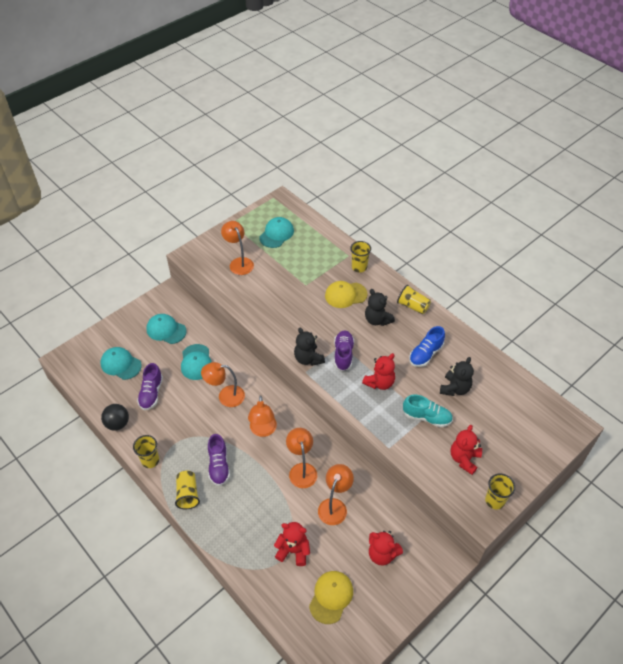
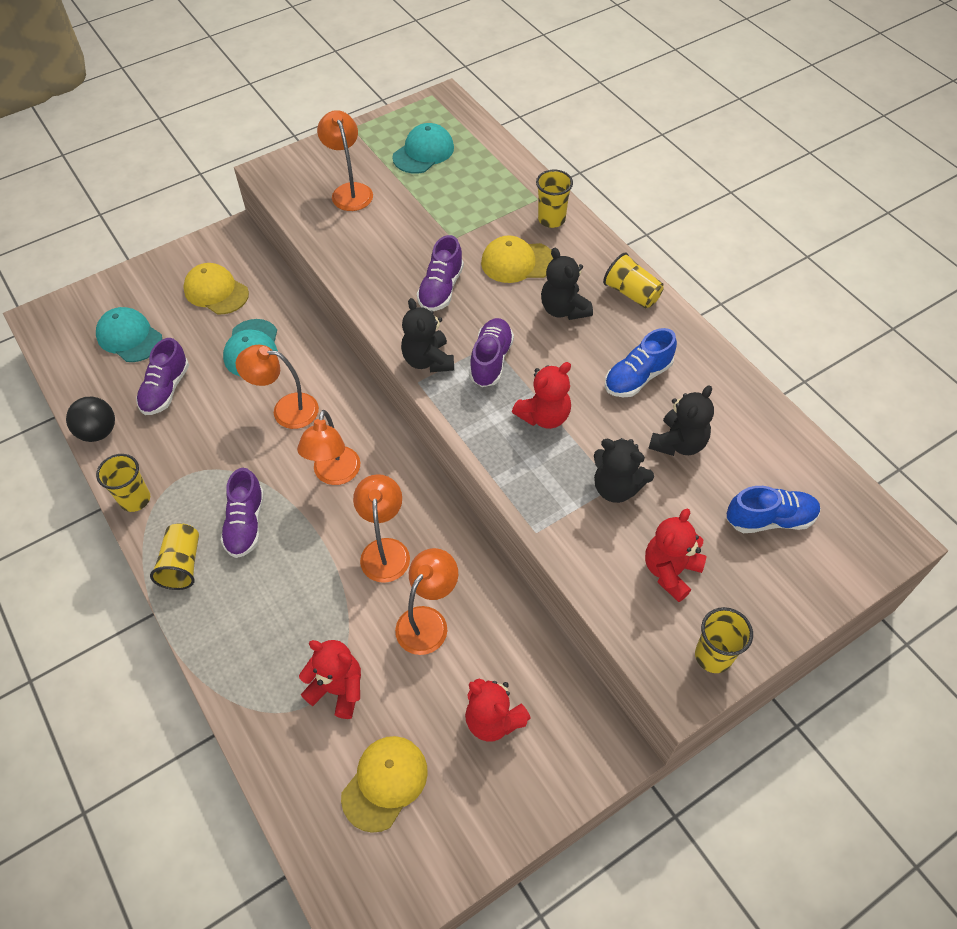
camera: 10 degrees right, 5 degrees up
(166, 330) = (216, 291): turquoise cap -> yellow cap
(306, 316) = (441, 289): none -> purple shoe
(427, 417) = (616, 487): turquoise shoe -> black teddy bear
(510, 424) = (769, 519): none -> blue shoe

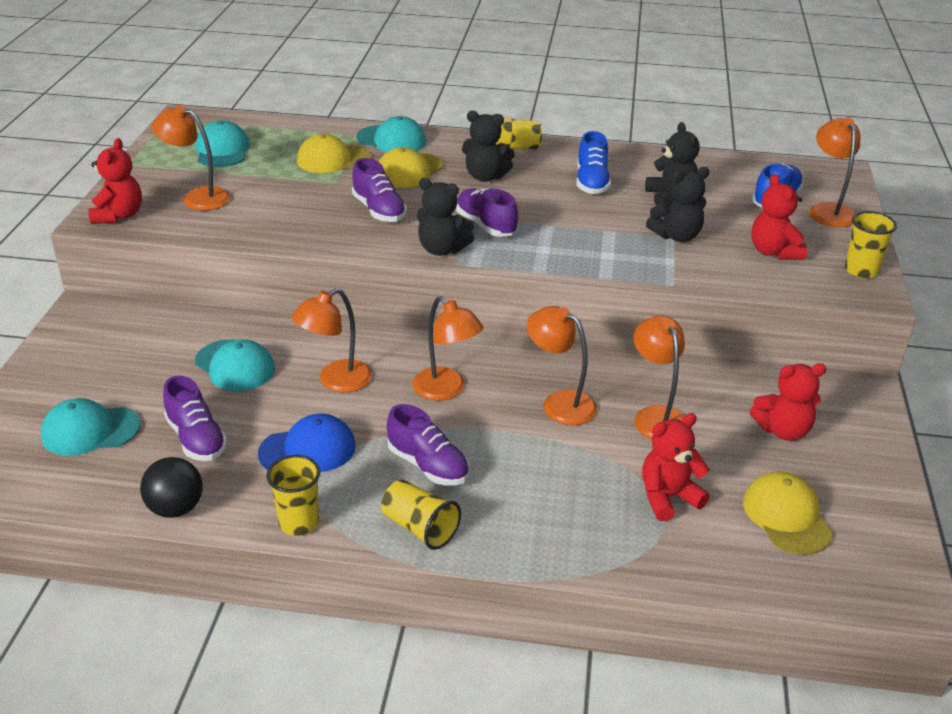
camera: 50 degrees left, 20 degrees down
(205, 450) = (308, 450): none -> blue cap
(216, 291) = (131, 352): yellow cap -> yellow cap (333, 159)
(544, 416) = (572, 231): red teddy bear -> red teddy bear (119, 215)
(551, 219) = (391, 140): yellow cup -> turquoise cap
(799, 571) = (828, 210): none -> orange lamp

